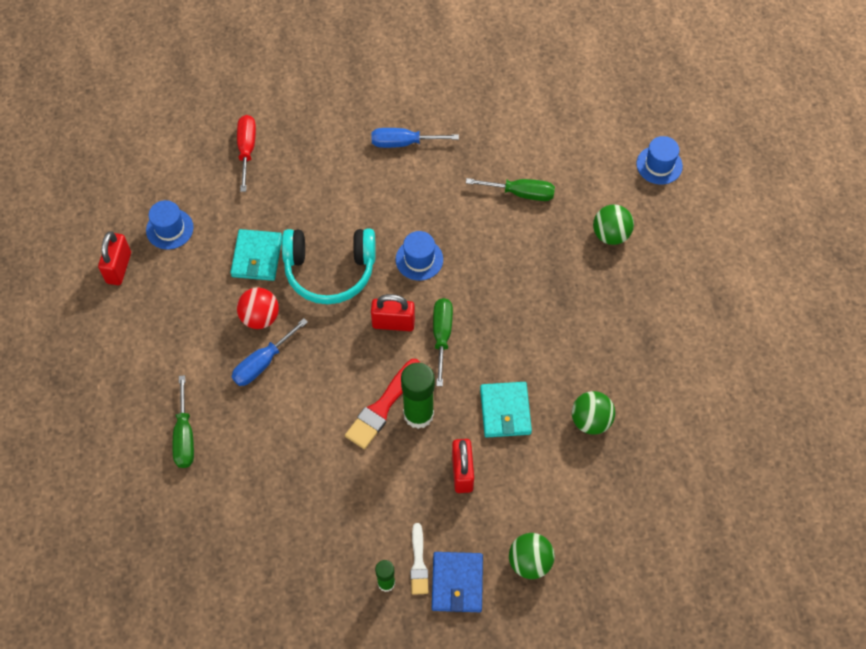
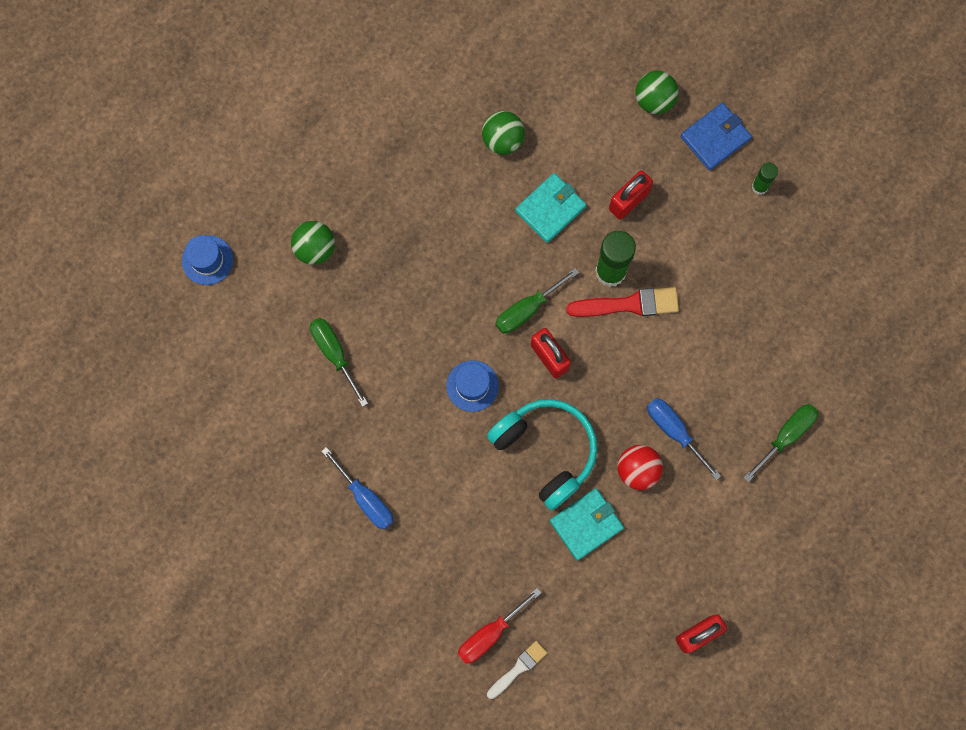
camera: 130 degrees left, 15 degrees up
(169, 229) = (625, 626): blue hat -> none
(262, 363) = (674, 431): blue screwdriver -> blue screwdriver turned 135 degrees counterclockwise
(418, 563) = (725, 176): white brush -> white brush (518, 668)

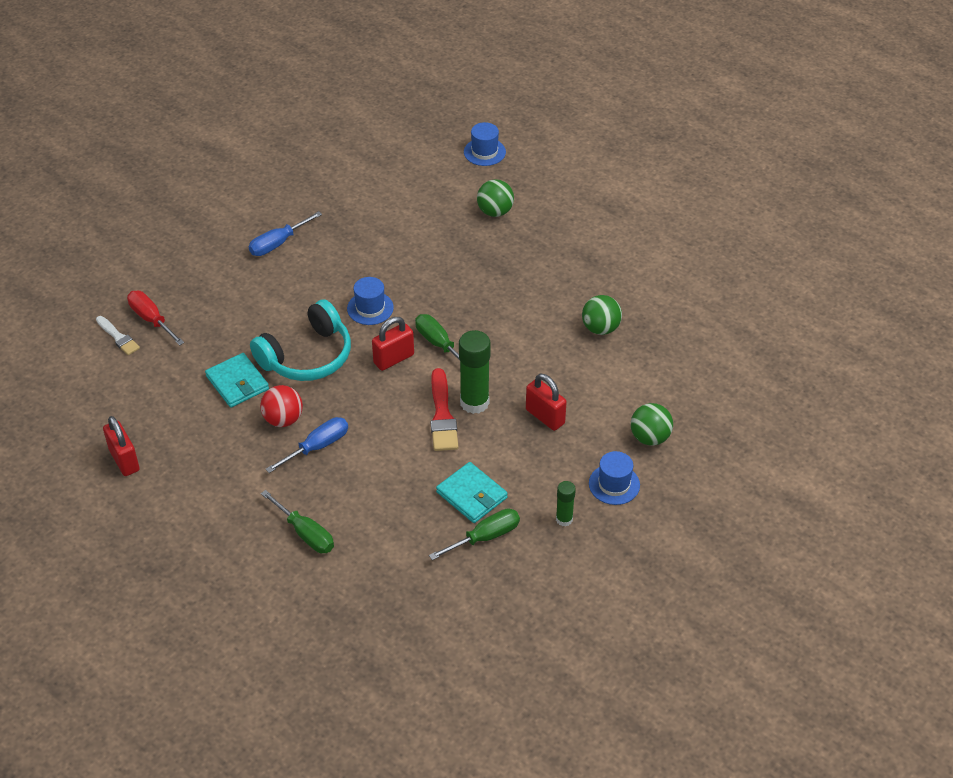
camera: 90 degrees right, 30 degrees down
(334, 353) = (403, 224): green screwdriver -> green screwdriver (485, 537)
(550, 209) = (535, 360): turquoise wallet -> turquoise wallet (472, 495)
(715, 138) = (614, 484): blue wallet -> blue hat

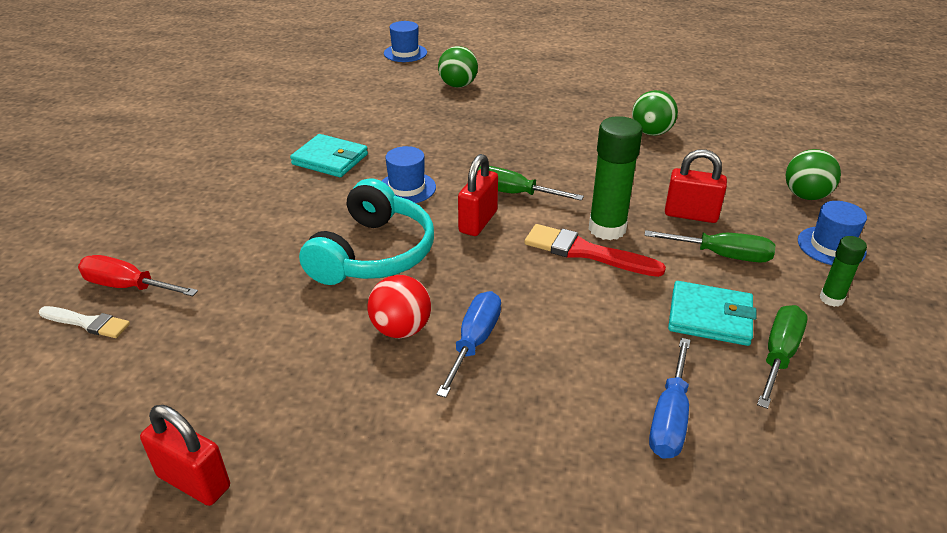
camera: 30 degrees left, 10 degrees down
(237, 383) = (304, 312): turquoise wallet -> turquoise wallet (330, 159)
(278, 243) = (249, 168): blue screwdriver -> blue screwdriver (669, 418)
(305, 533) = (561, 458): green screwdriver -> green screwdriver (722, 255)
(442, 415) = (586, 252): red brush -> red brush turned 150 degrees clockwise

